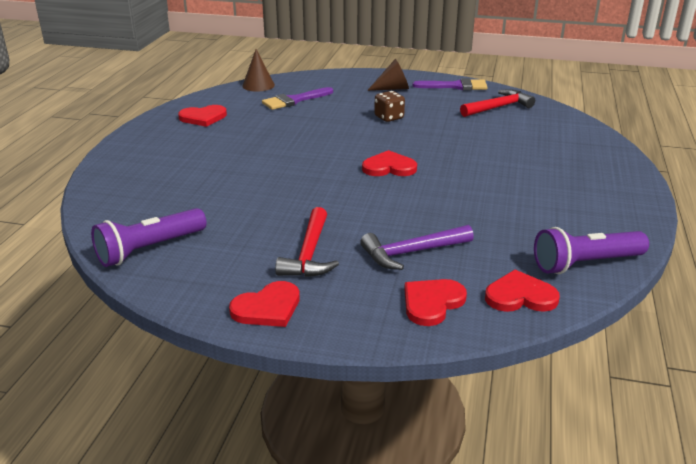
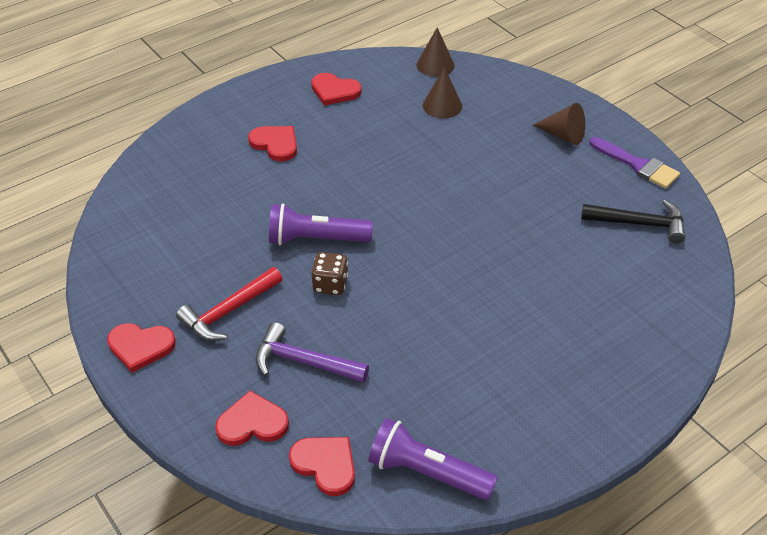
camera: 40 degrees right, 15 degrees up
(150, 249) = (131, 235): purple flashlight -> purple flashlight (316, 239)
(294, 100) = (442, 105): purple brush -> brown cone
(389, 117) = (502, 179): brown dice -> brown dice (330, 284)
(389, 167) = (414, 249): red heart -> red heart (275, 144)
(498, 107) = (639, 224): red hammer -> black hammer

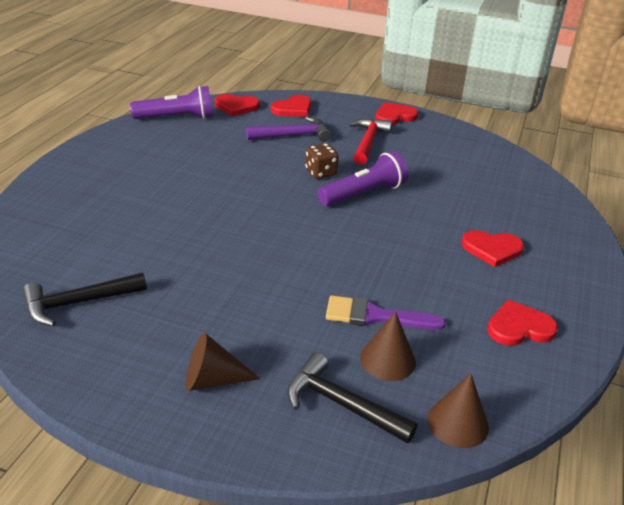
camera: 145 degrees right, 10 degrees down
(492, 95) = (342, 404): none -> black hammer
(638, 165) = (98, 374): purple brush -> purple brush (375, 316)

